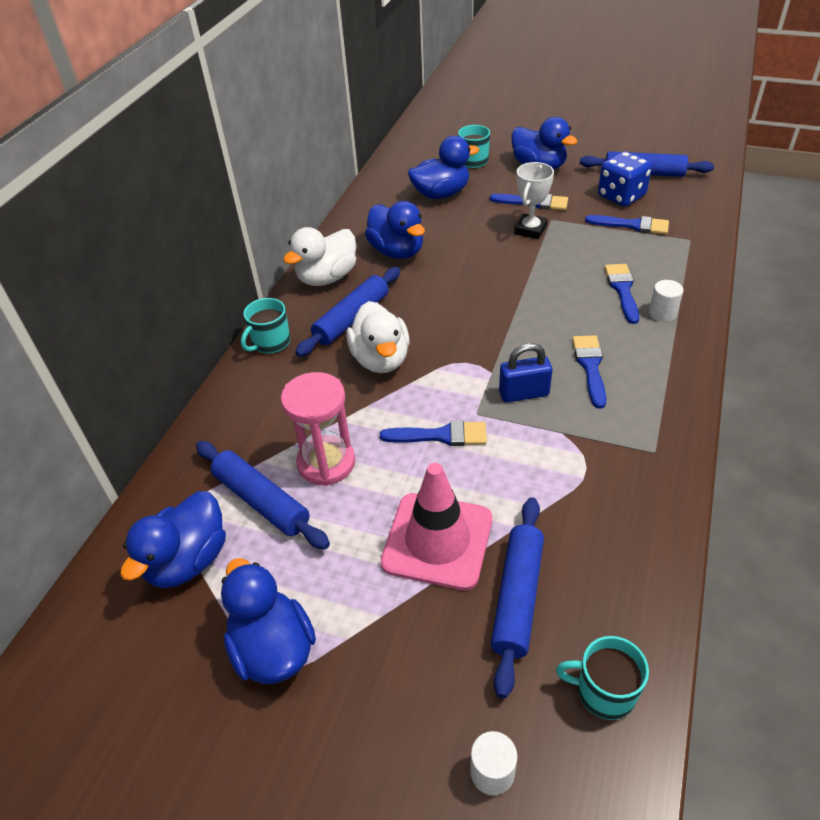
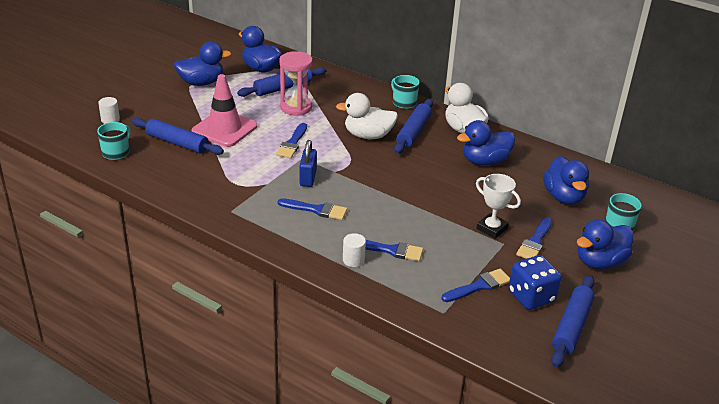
camera: 100 degrees right, 10 degrees down
(352, 319) = (413, 132): blue rolling pin -> blue rolling pin turned 60 degrees clockwise
(632, 225) = (479, 286): blue brush -> blue brush turned 150 degrees counterclockwise

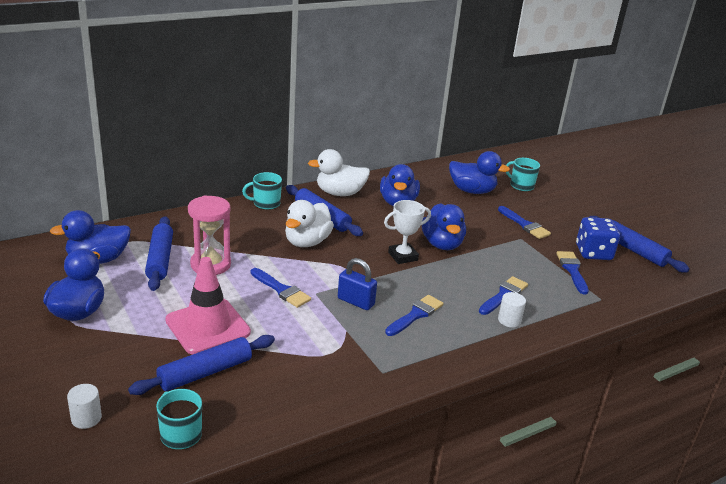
camera: 65 degrees left, 5 degrees down
(492, 228) = (497, 236): white trophy -> white trophy (403, 256)
(600, 262) = (562, 210): blue duck -> blue duck (442, 244)

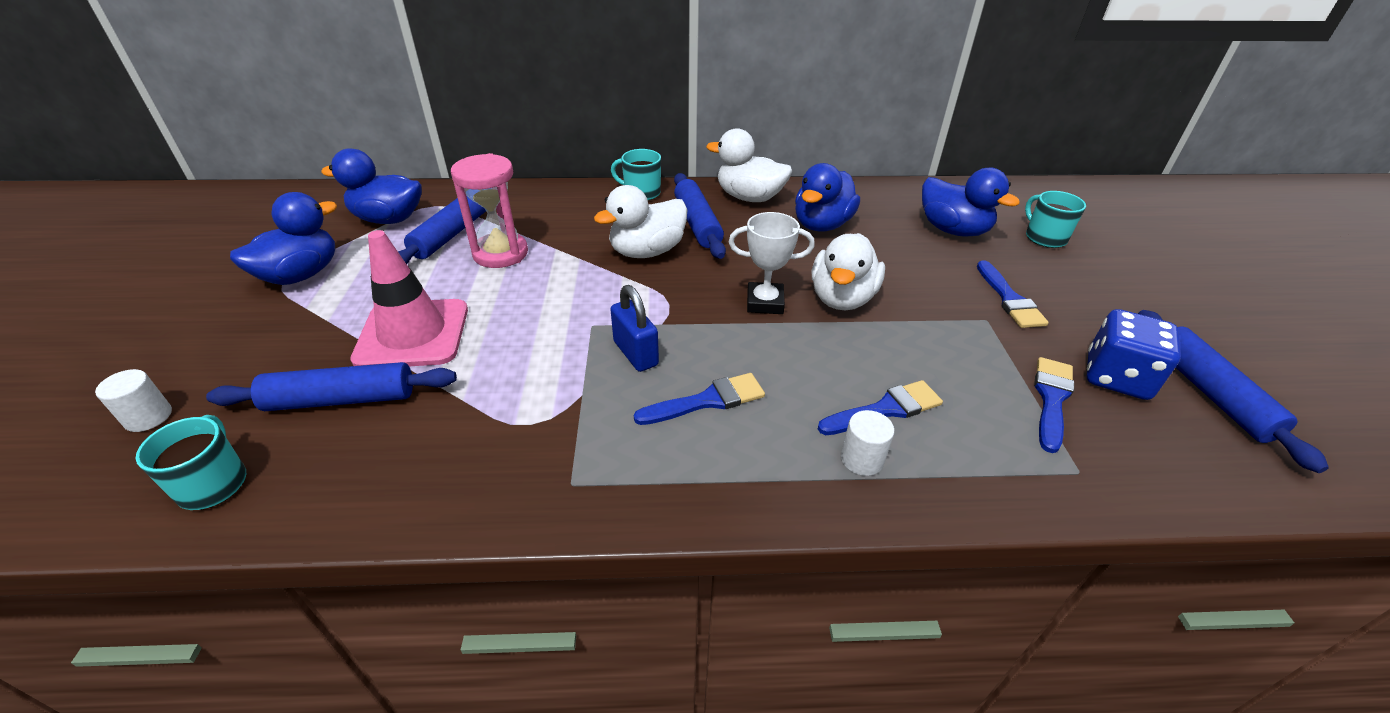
camera: 30 degrees right, 10 degrees up
(281, 290) = (552, 309): blue brush -> none
(442, 244) = (842, 298): blue duck -> white duck

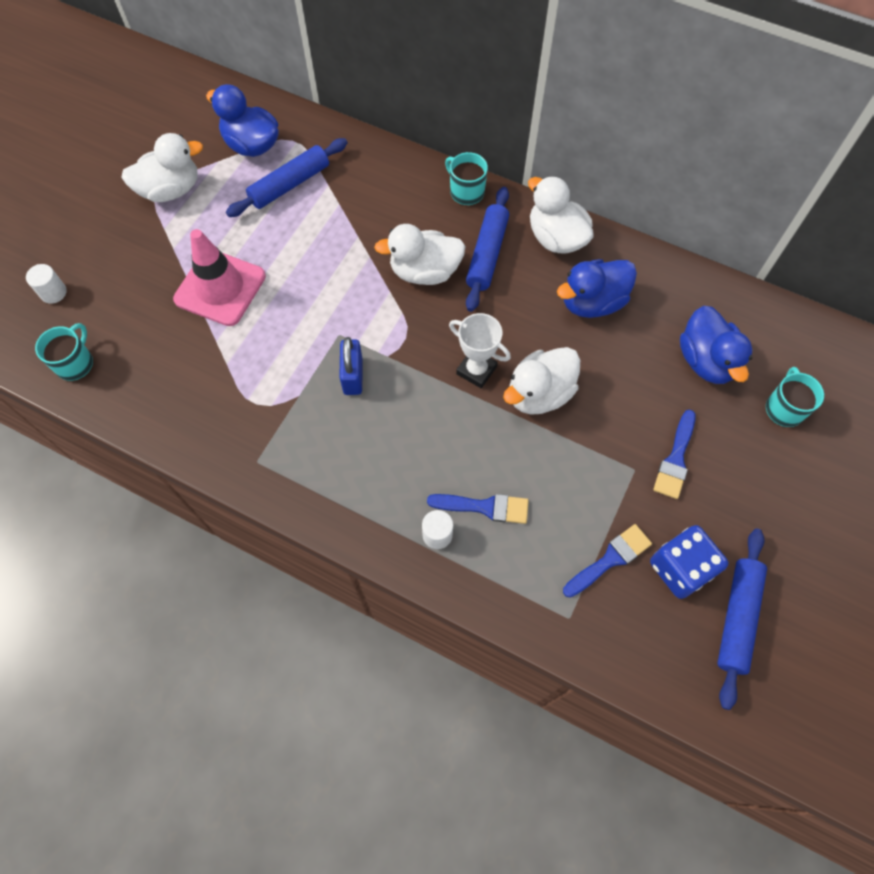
camera: 30 degrees right, 25 degrees up
(301, 275) = (171, 190): blue duck -> white duck
(341, 399) = (158, 329): blue rolling pin -> none
(500, 253) = (314, 225): pink hourglass -> none
(707, 401) = (373, 440): blue brush -> none

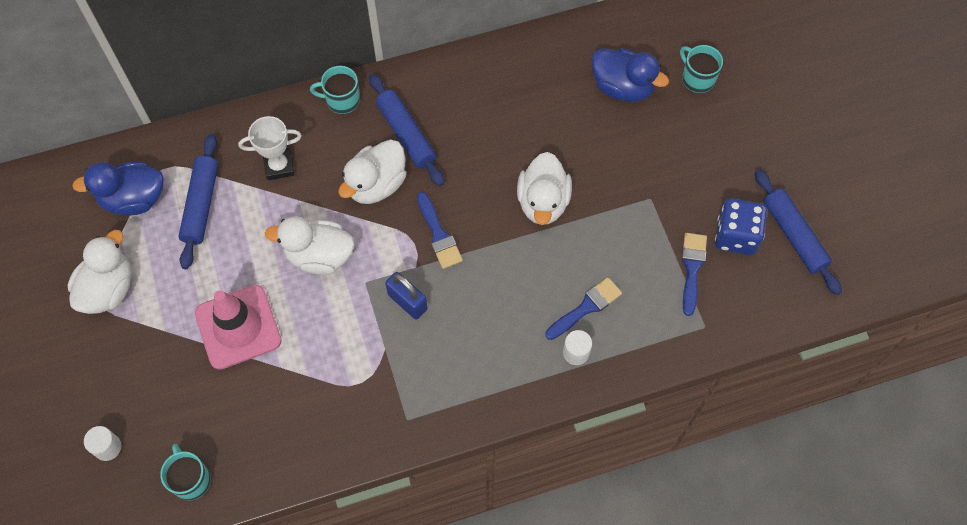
camera: 45 degrees left, 0 degrees up
(476, 370) = (486, 223): white trophy -> white trophy (279, 166)
(556, 238) = (441, 82): white duck -> white duck (319, 256)
(592, 302) = (512, 109): blue duck -> none
(675, 459) = (667, 169): blue brush -> blue brush (438, 235)

